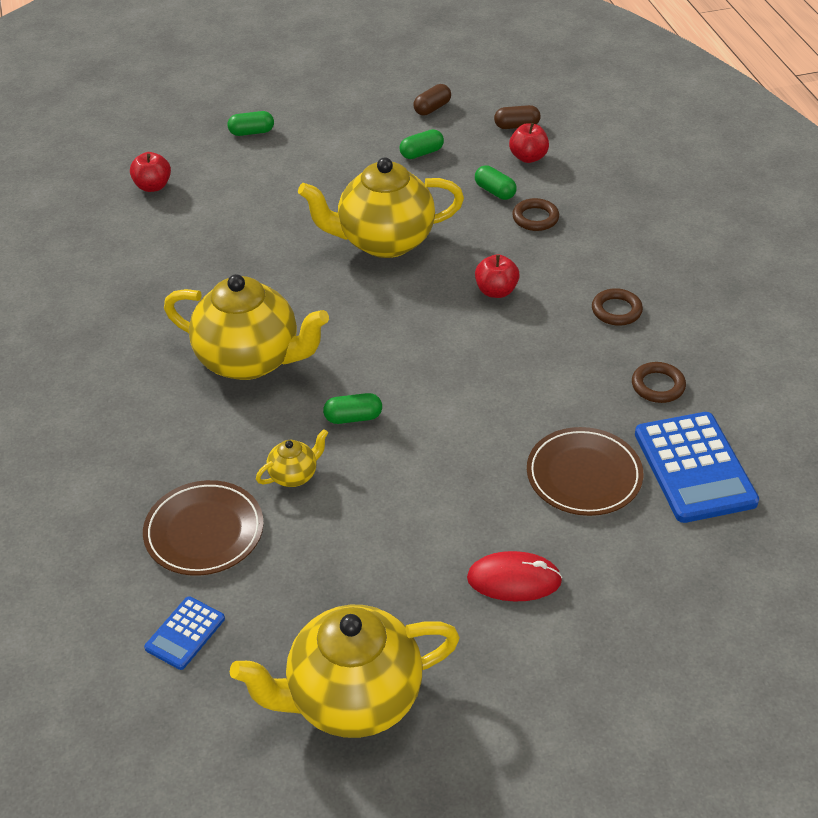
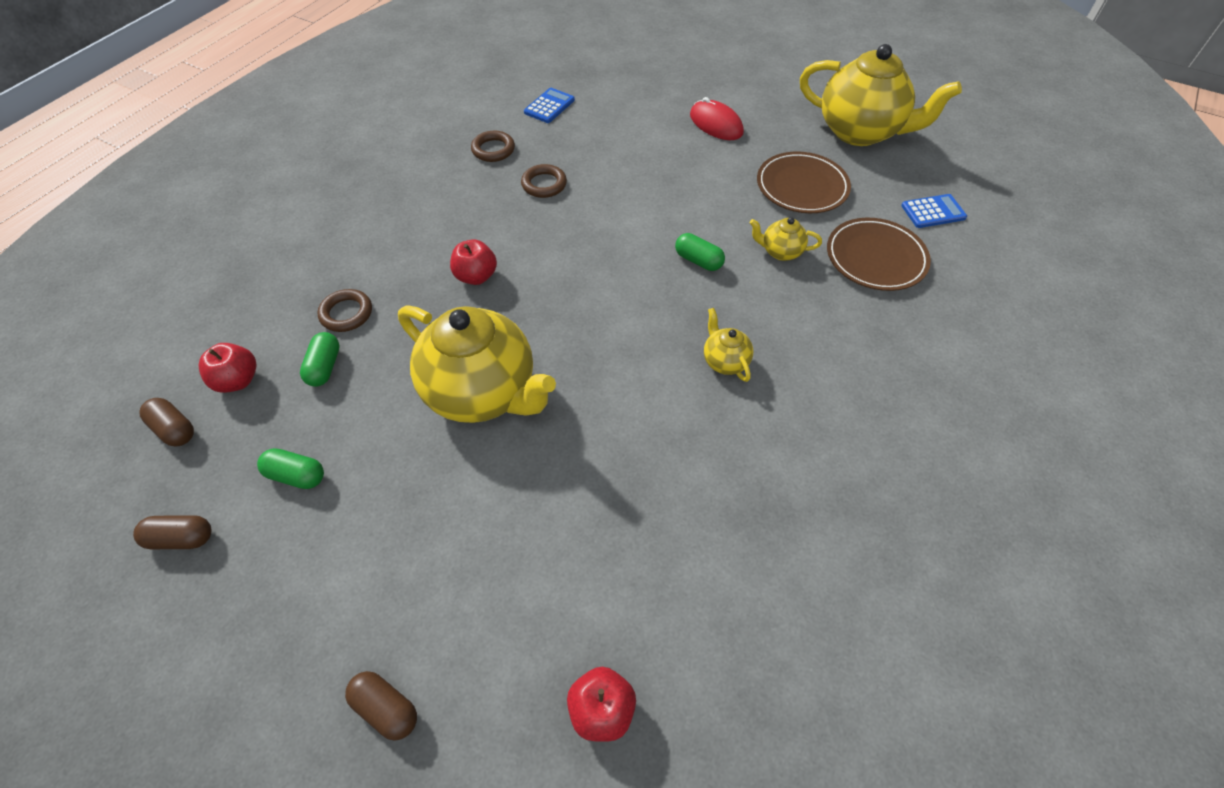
camera: 135 degrees left, 10 degrees up
(250, 360) = (725, 361): yellow teapot -> yellow teapot, size x0.43
(251, 132) = (386, 708): green capsule -> brown capsule
(584, 475) = (609, 139): brown plate -> brown plate (802, 186)
(616, 310) = (432, 204): brown ring -> brown ring (544, 184)
(694, 468) = (549, 106): blue calculator -> blue calculator, size x0.52

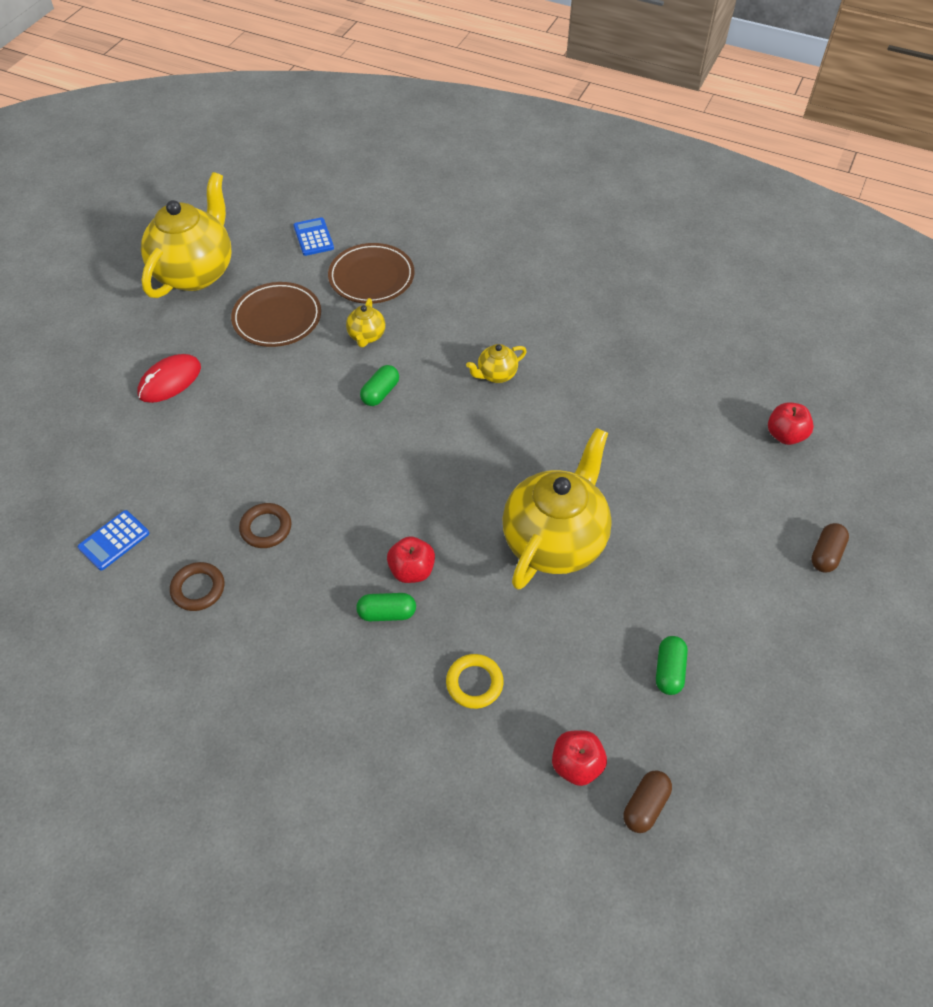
camera: 95 degrees left, 0 degrees up
(181, 538) = (750, 747): brown capsule -> none
(325, 367) = (547, 683): green capsule -> green capsule (387, 613)
(346, 313) = (474, 683): brown ring -> yellow ring
(549, 106) = (114, 540): blue calculator -> blue calculator turned 75 degrees counterclockwise

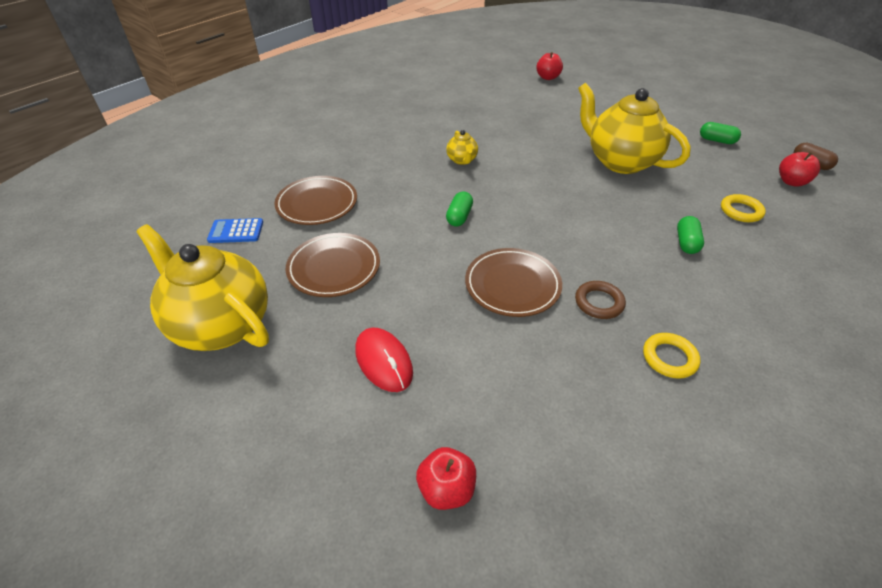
camera: 75 degrees left, 10 degrees down
(114, 540) = (607, 428): blue calculator -> none
(198, 589) = (669, 358): brown ring -> yellow ring
(279, 454) = (512, 285): none -> brown plate
(366, 336) = (389, 216): yellow teapot -> none
(380, 393) = (459, 217): green capsule -> green capsule turned 60 degrees clockwise
(412, 570) = (645, 225): red apple -> red apple (446, 489)
(826, 554) = (633, 84): brown capsule -> none

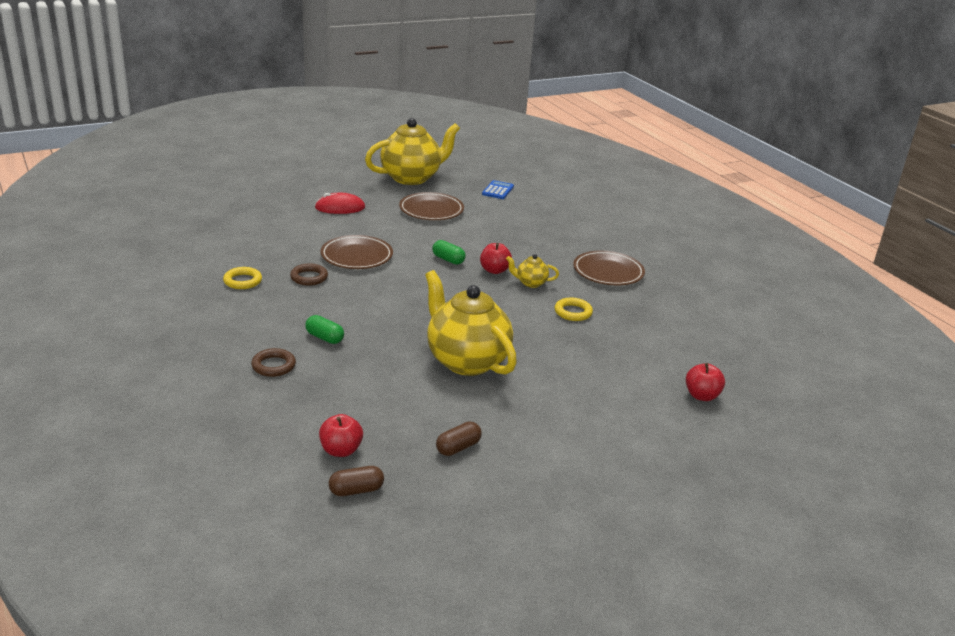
camera: 110 degrees right, 15 degrees down
(317, 204) = (510, 217): brown plate -> brown plate (608, 272)
(446, 489) = (252, 204): red apple -> red apple (494, 270)
(620, 161) = (466, 361): yellow teapot -> yellow teapot turned 105 degrees counterclockwise
(716, 140) = (458, 447): green capsule -> brown capsule
(741, 211) = (332, 388): yellow ring -> yellow ring (573, 312)
(763, 255) = (273, 366): none -> brown ring

